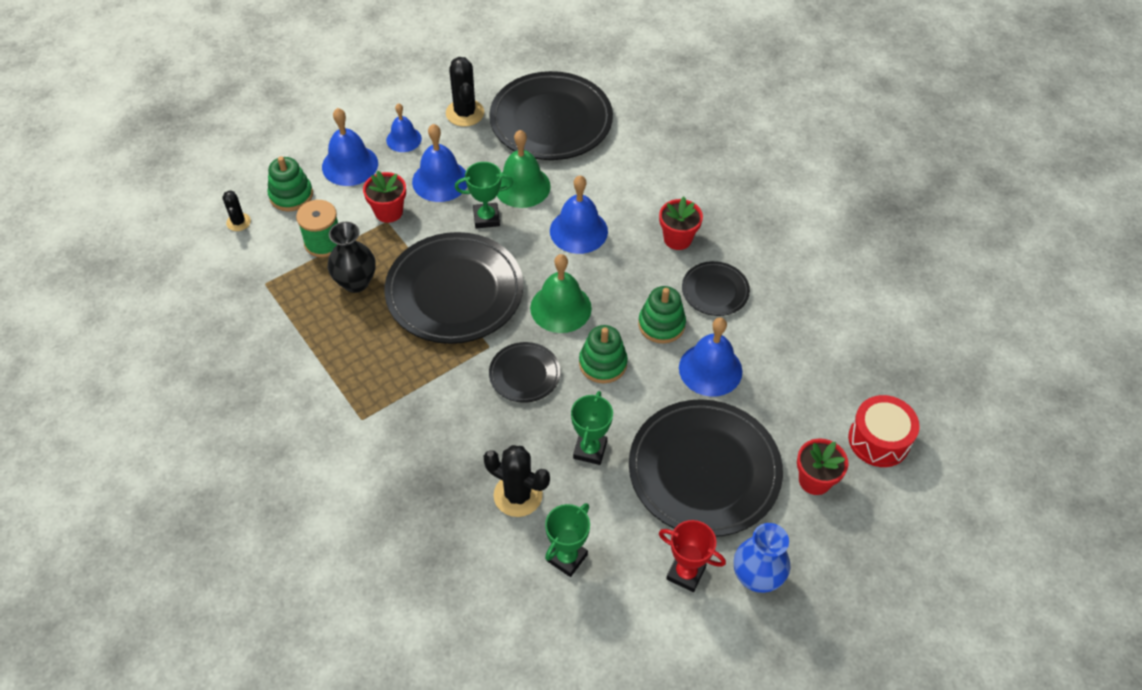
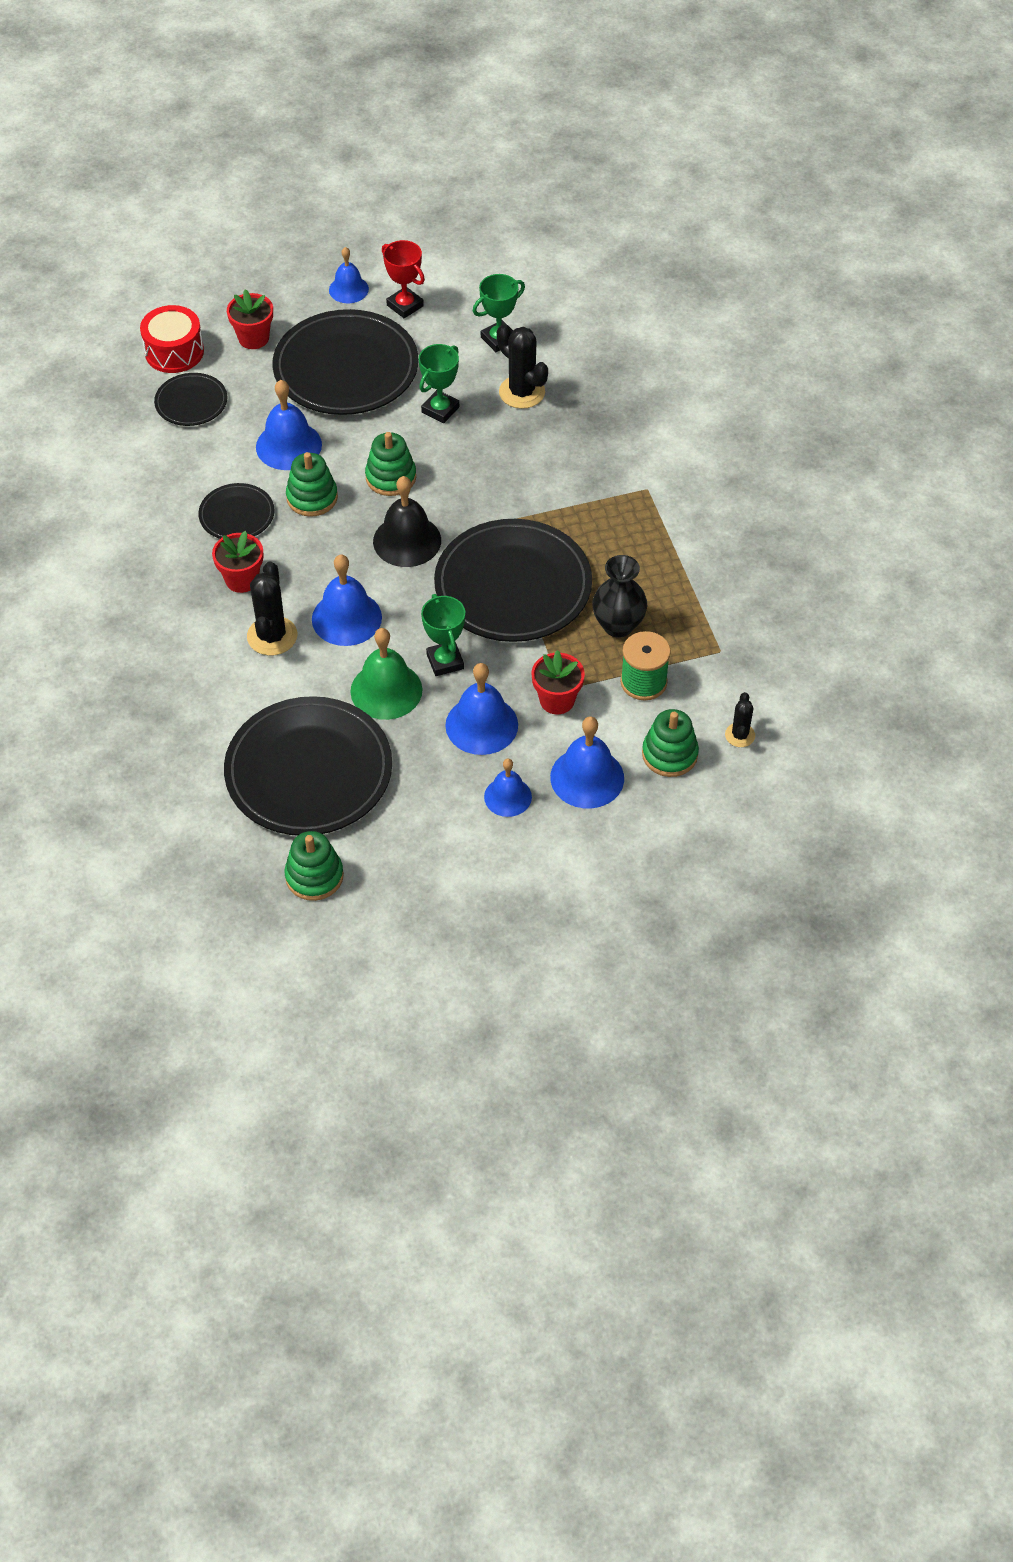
camera: 160 degrees left, 0 degrees up
(465, 113) = (415, 814): black cactus -> black cactus (272, 636)
(486, 218) = (445, 661): green trophy -> green trophy turned 60 degrees clockwise
(515, 64) = (314, 876): none -> green stacking toy
(524, 374) = (473, 487): black plate -> black plate (191, 402)
(560, 308) = (407, 540): green bell -> black bell
(756, 577) = (348, 289): blue vase -> blue bell

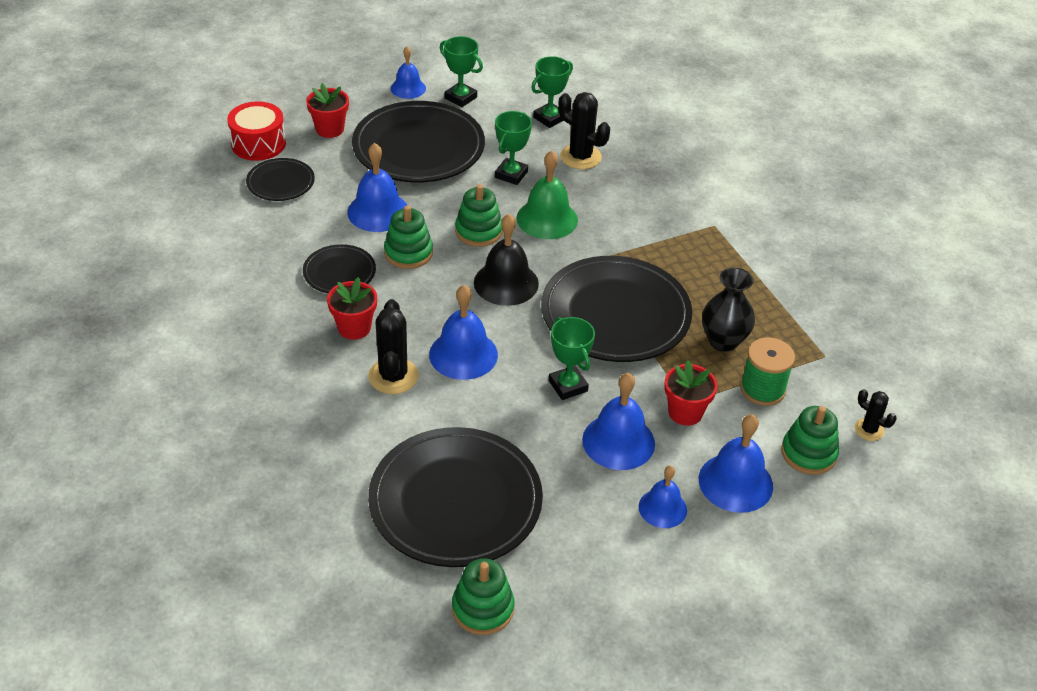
camera: 10 degrees left, 10 degrees down
(386, 690) = (516, 417): green bell -> green bell (547, 219)
(405, 306) = (460, 97): red trophy -> green trophy
(740, 735) = (869, 430): black cactus -> black cactus turned 45 degrees counterclockwise

